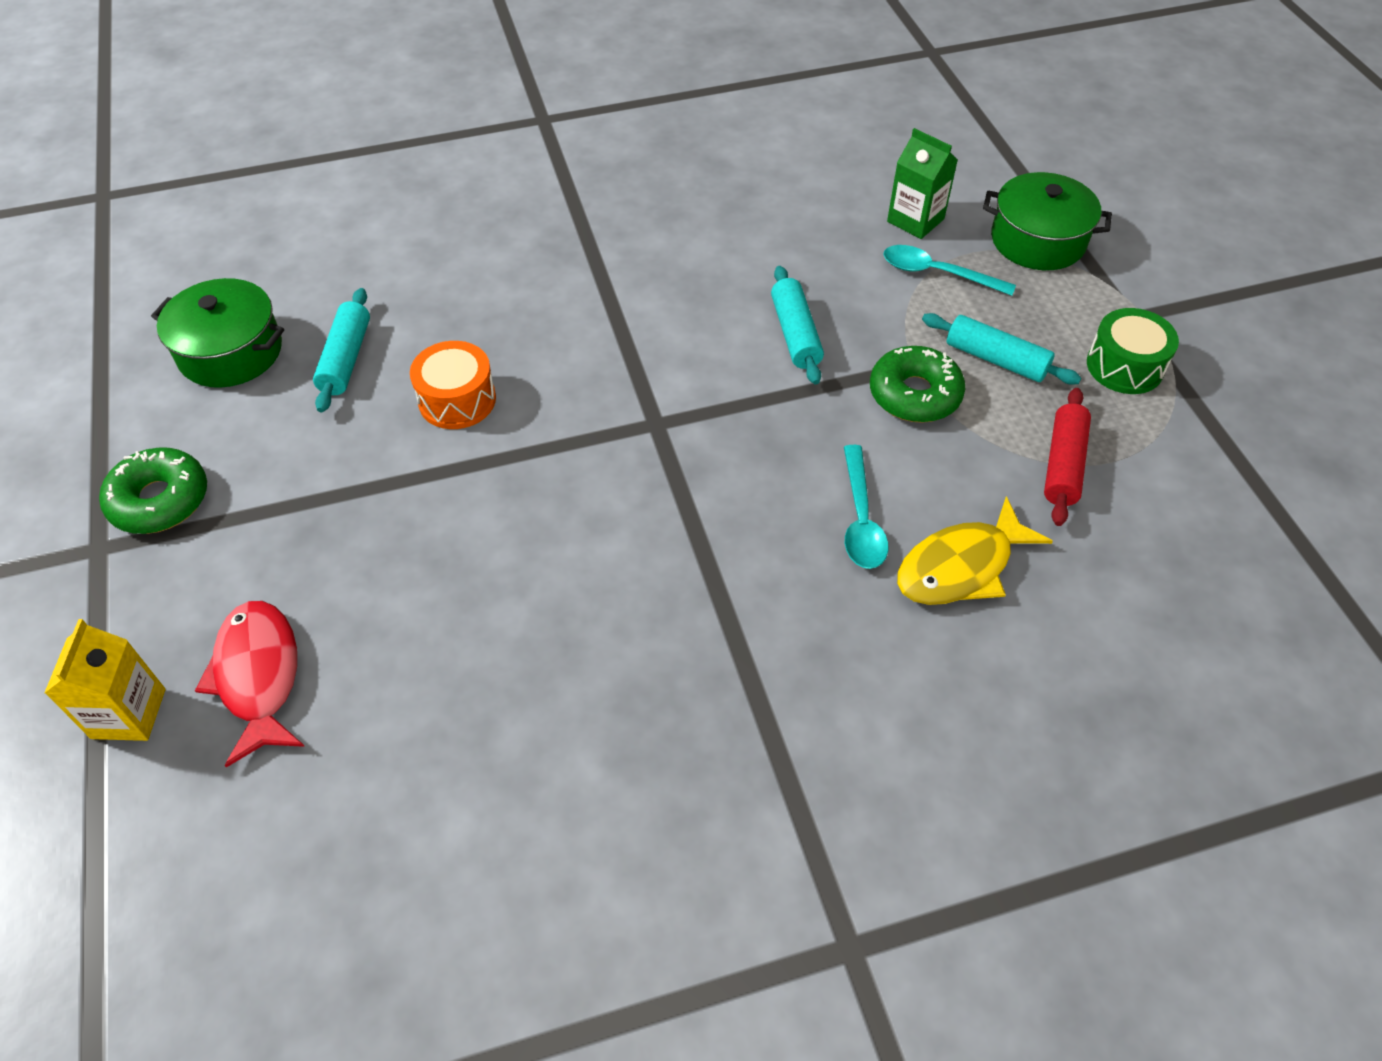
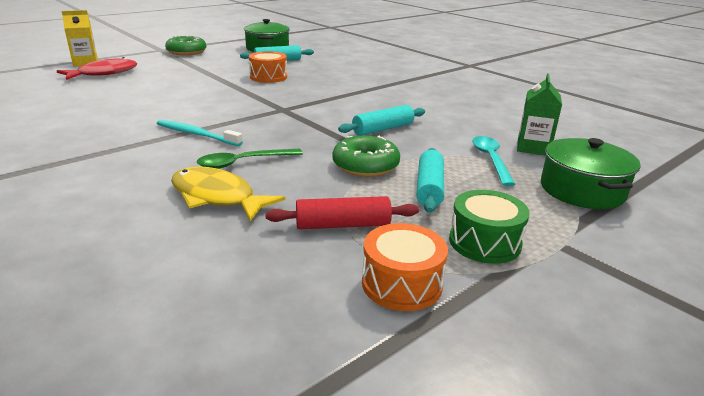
camera: 65 degrees right, 25 degrees down
(726, 558) = (196, 134): none -> turquoise toothbrush
(860, 519) = (243, 162): turquoise spoon -> green spoon
(1183, 456) = (402, 284): none -> orange drum

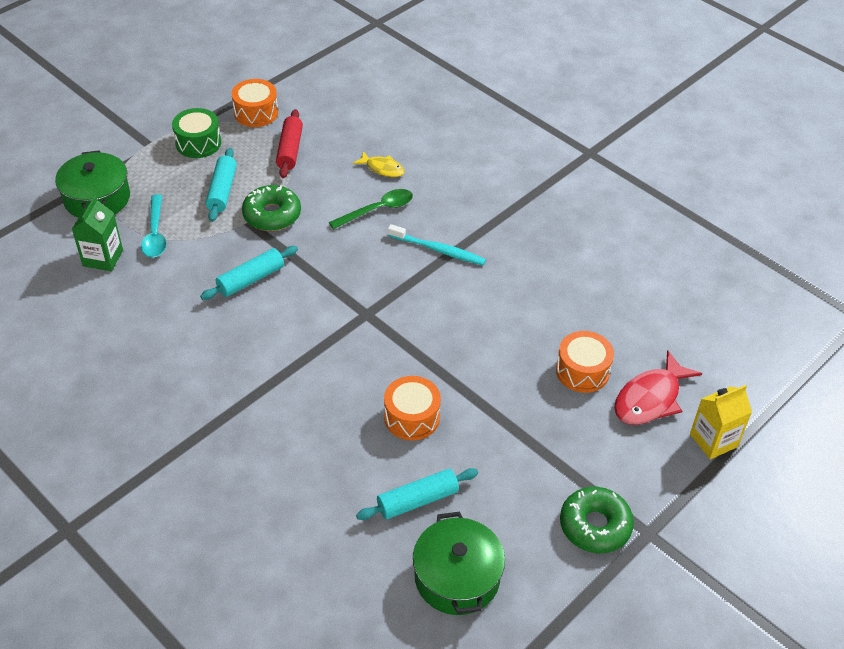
camera: 175 degrees right, 20 degrees up
(136, 82) = (582, 371): none -> orange drum
(217, 197) = (382, 169): yellow fish -> yellow fish, size x0.59
(342, 225) = (290, 150): red rolling pin -> red rolling pin turned 75 degrees counterclockwise

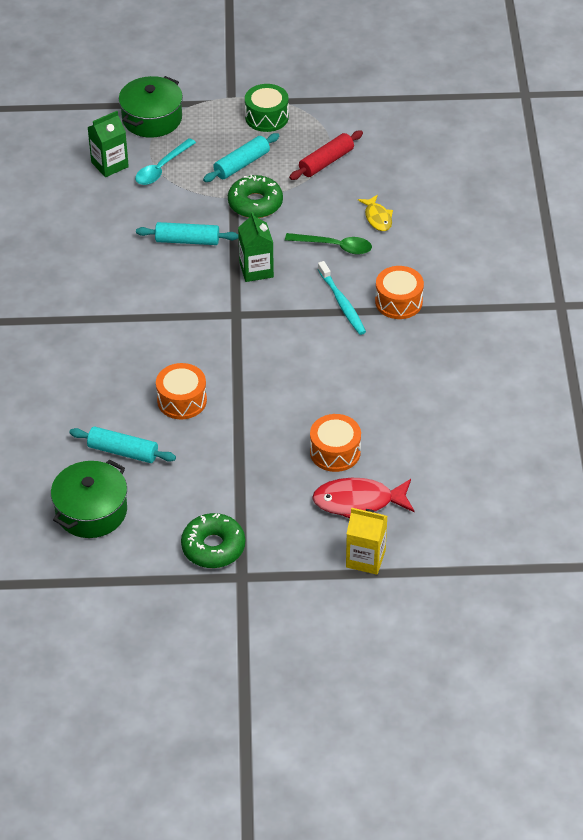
camera: 45 degrees right, 0 degrees up
(256, 113) = (336, 117): orange drum -> orange drum (398, 302)
(338, 267) = (256, 270): none -> green carton

